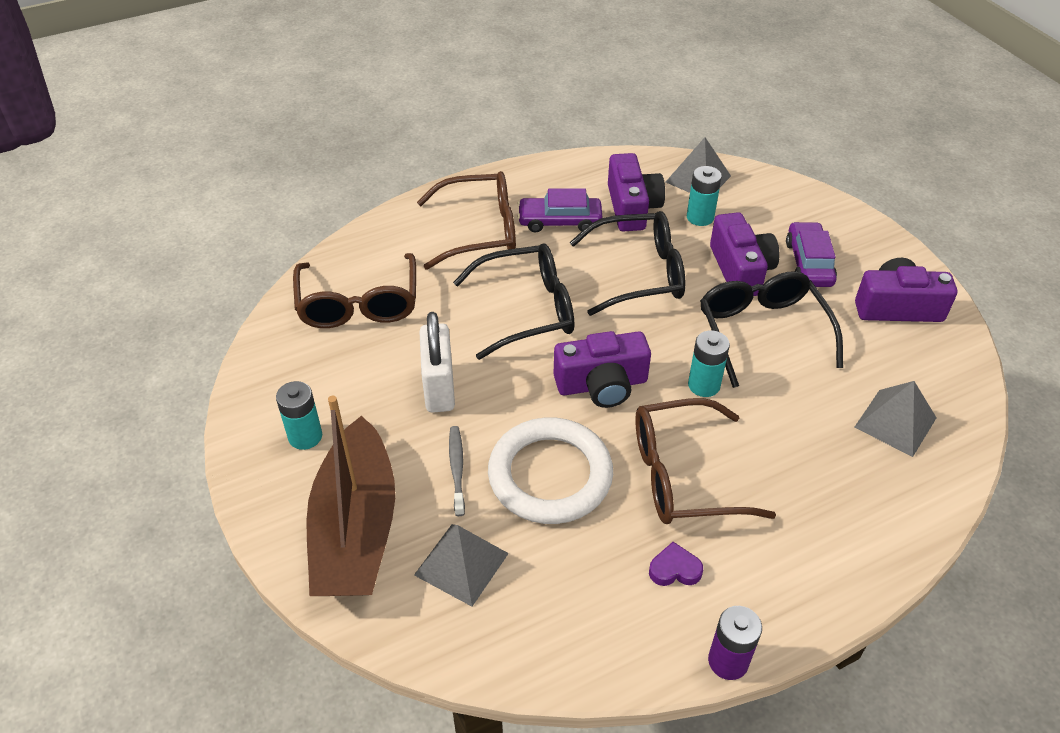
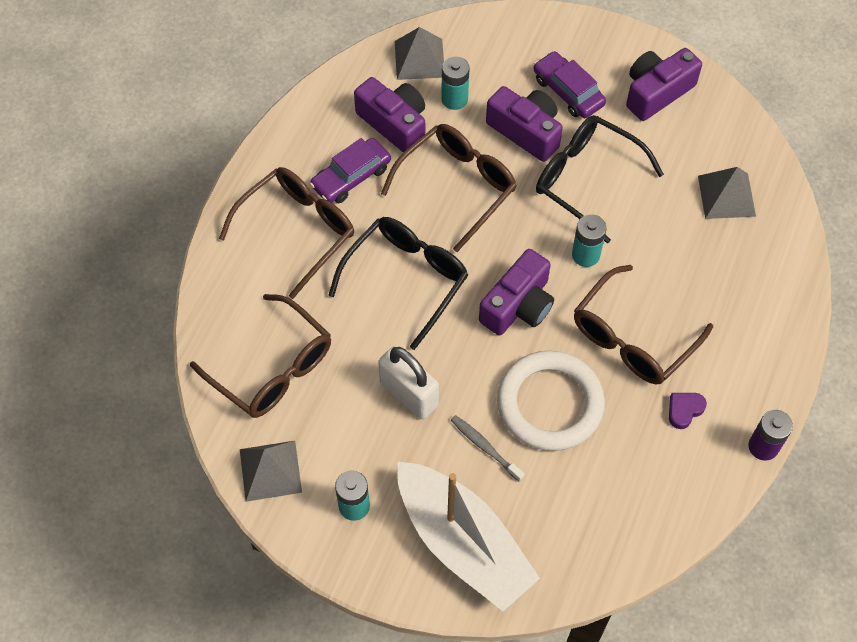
camera: 40 degrees left, 15 degrees up
(356, 529) = (463, 543): brown boat -> white boat
(461, 564) = (555, 511): grey pyramid -> grey pyramid (270, 470)
(638, 274) = (456, 187): black glasses -> brown glasses

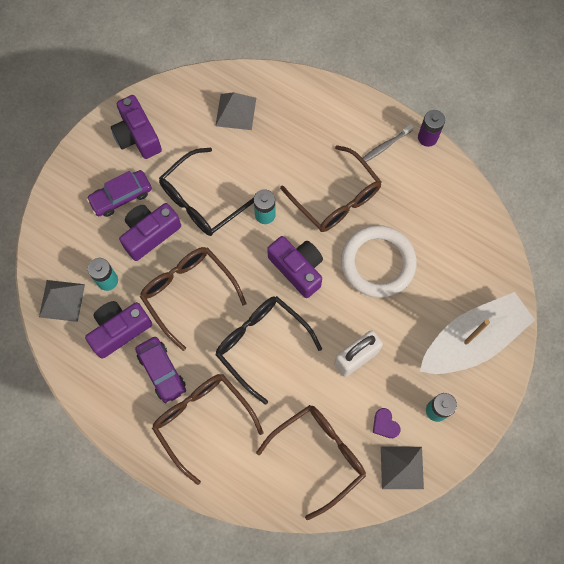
camera: 80 degrees left, 10 degrees up
(485, 447) = (404, 312): grey toothbrush -> grey toothbrush (385, 146)
(684, 410) = (395, 178): purple heart -> purple heart (385, 424)

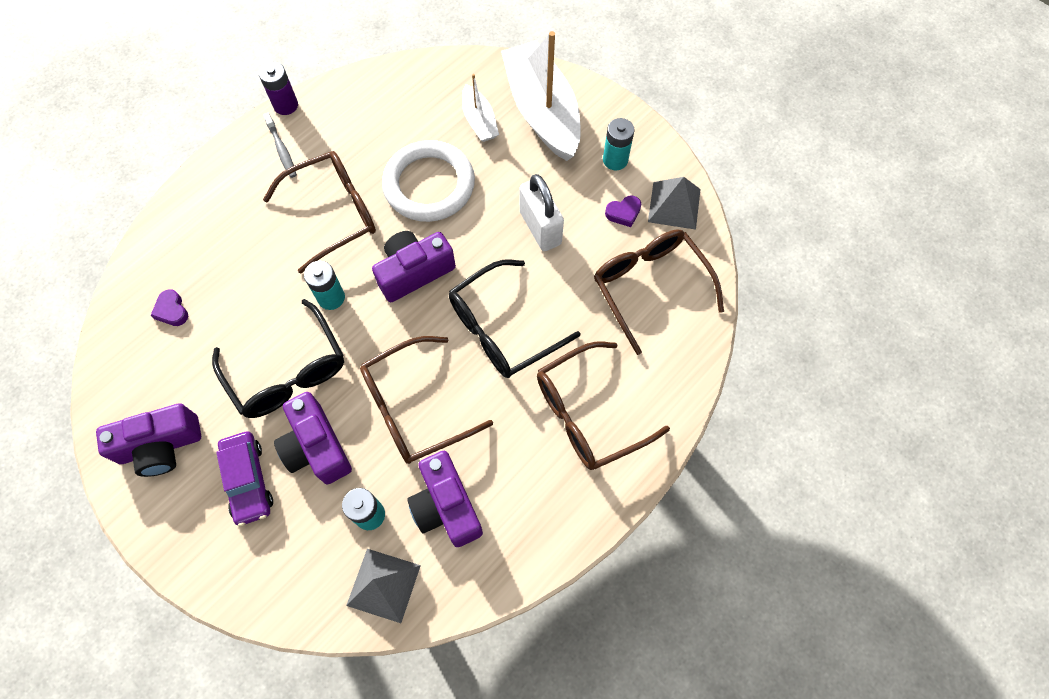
camera: 80 degrees left, 5 degrees down
(162, 371) = (515, 456): purple car -> none
(236, 112) = (172, 310): grey pyramid -> purple heart
(449, 290) = (479, 121): none -> white boat

